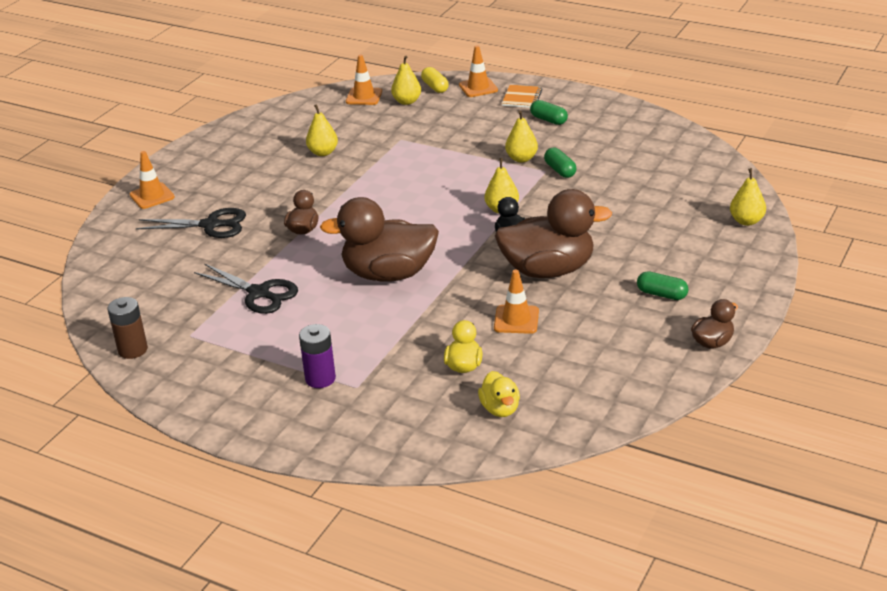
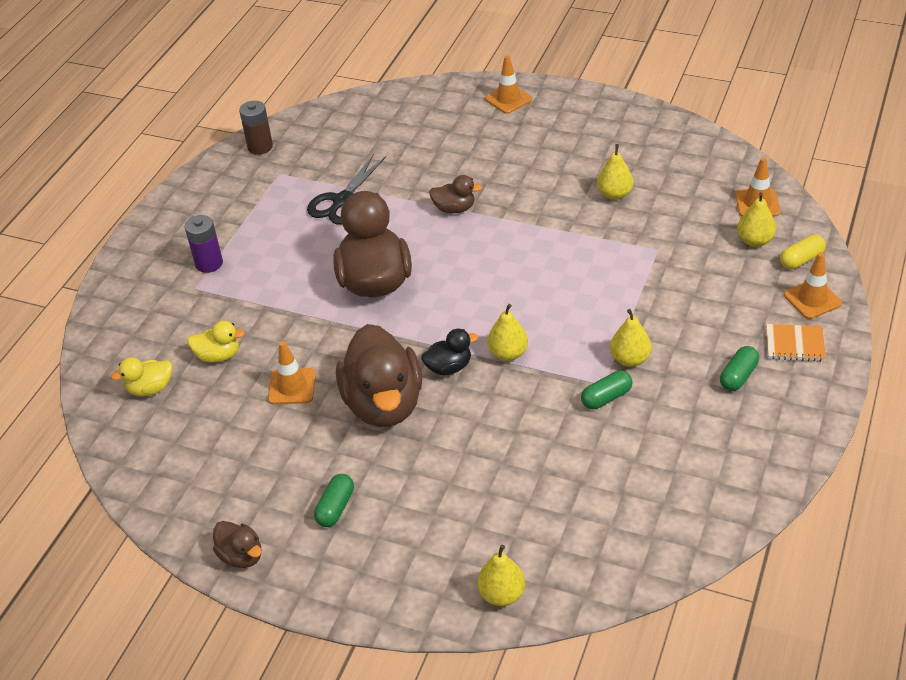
camera: 85 degrees right, 10 degrees up
(210, 225) = (458, 147): black scissors -> none

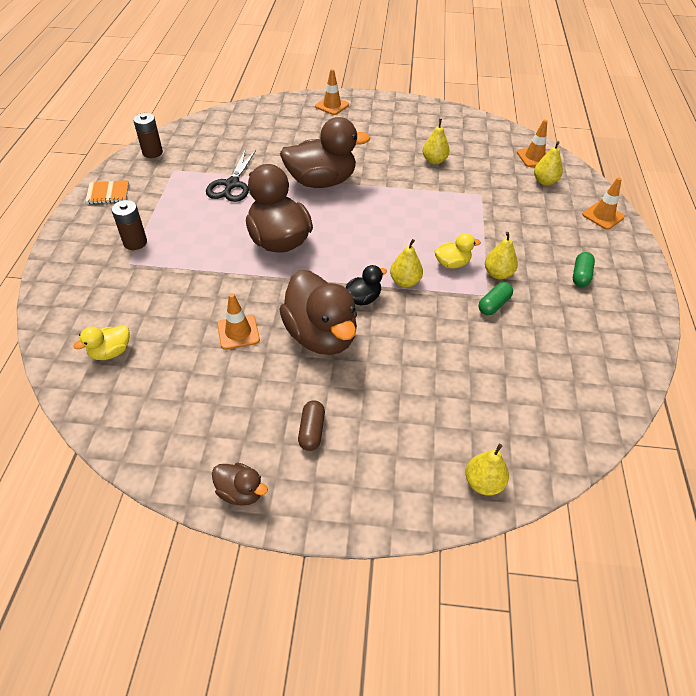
camera: 20 degrees left, 5 degrees up
(209, 263) = (135, 242): purple battery -> brown battery
(218, 355) = (165, 315): yellow duck -> yellow duck (452, 263)
(335, 507) = (311, 431): green capsule -> brown capsule
(454, 209) = (321, 181): brown duck -> brown duck, size x2.13
(795, 344) = (607, 248): orange notebook -> orange notebook (108, 193)
(801, 259) = (582, 190): yellow capsule -> none

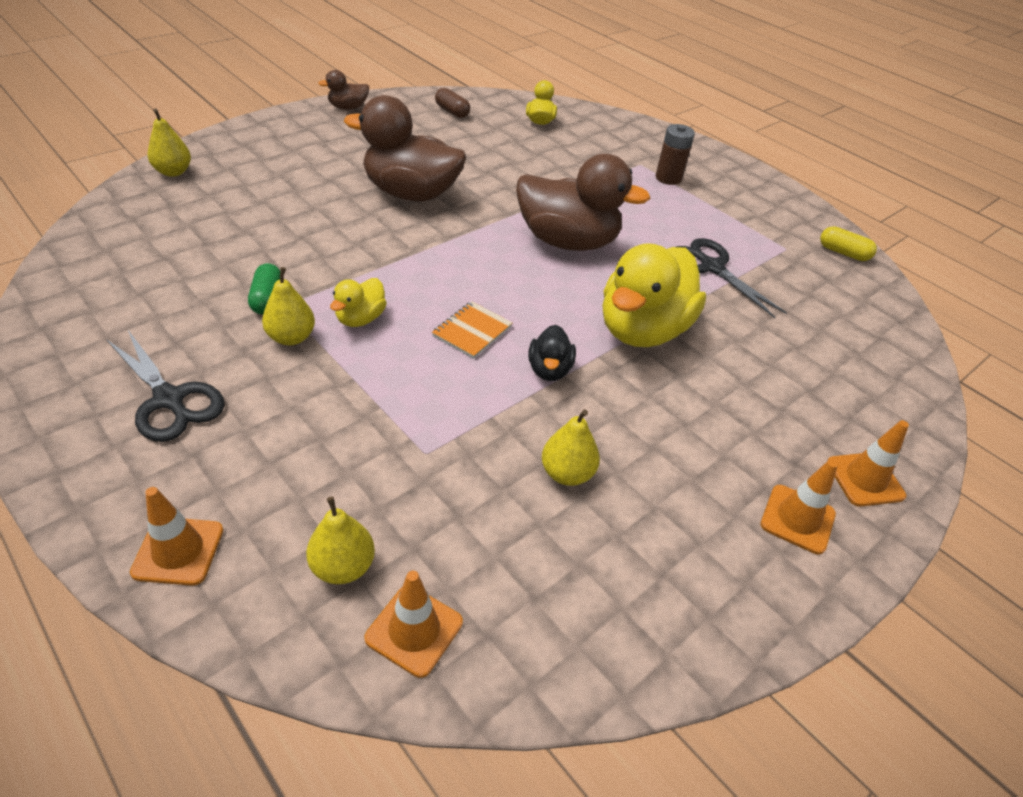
camera: 130 degrees right, 5 degrees down
(108, 193) = (775, 198): orange notebook -> orange notebook (472, 331)
(152, 152) = (843, 253): brown battery -> yellow capsule
(238, 332) = (478, 166): orange traffic cone -> orange traffic cone (797, 519)
(311, 431) = (339, 145): brown capsule -> brown capsule (452, 111)
(321, 181) = (642, 330): brown duck -> yellow duck
(363, 298) = (413, 236): black duck -> black duck (549, 370)
(405, 282) = (391, 271): yellow pear -> none
(580, 275) = (169, 399): green capsule -> black scissors

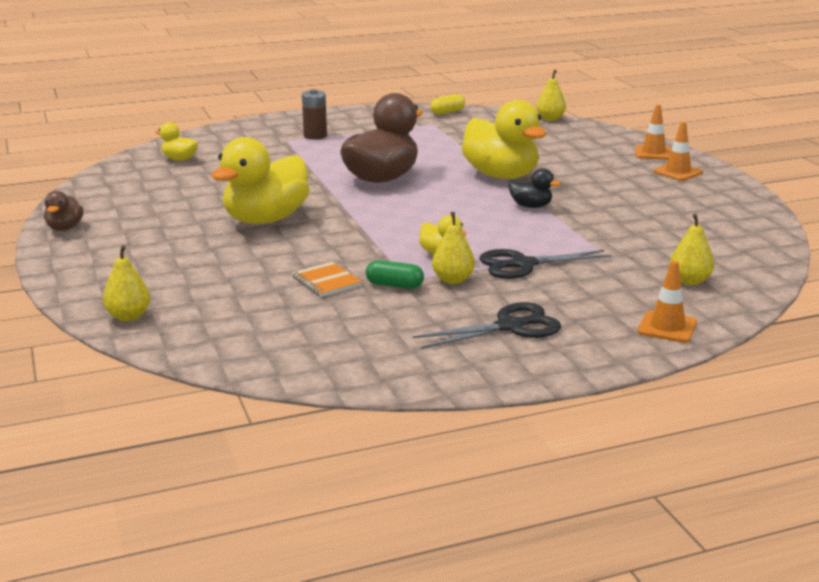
camera: 65 degrees left, 20 degrees down
(411, 194) = (266, 219): brown duck -> yellow duck
(414, 630) = (738, 267): orange traffic cone -> none
(452, 111) = (123, 187): brown capsule -> none
(472, 331) = (477, 222): orange notebook -> orange notebook (326, 281)
(567, 473) = (629, 216): yellow pear -> yellow pear (550, 119)
(711, 267) = (442, 146): black scissors -> black scissors (523, 264)

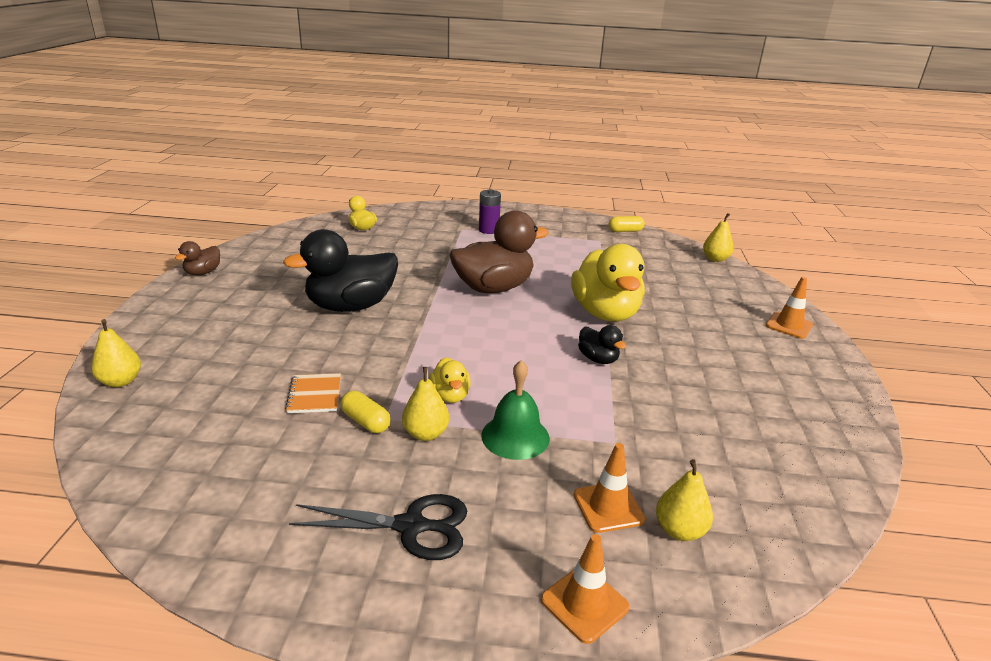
camera: 25 degrees right, 5 degrees up
(266, 219) = (351, 306): yellow duck -> black duck
(315, 136) = (488, 230): brown battery -> purple battery
(394, 285) = (365, 421): green capsule -> yellow capsule
(523, 264) = (515, 436): black scissors -> green bell
(677, 172) = (797, 358): orange traffic cone -> orange traffic cone (608, 507)

